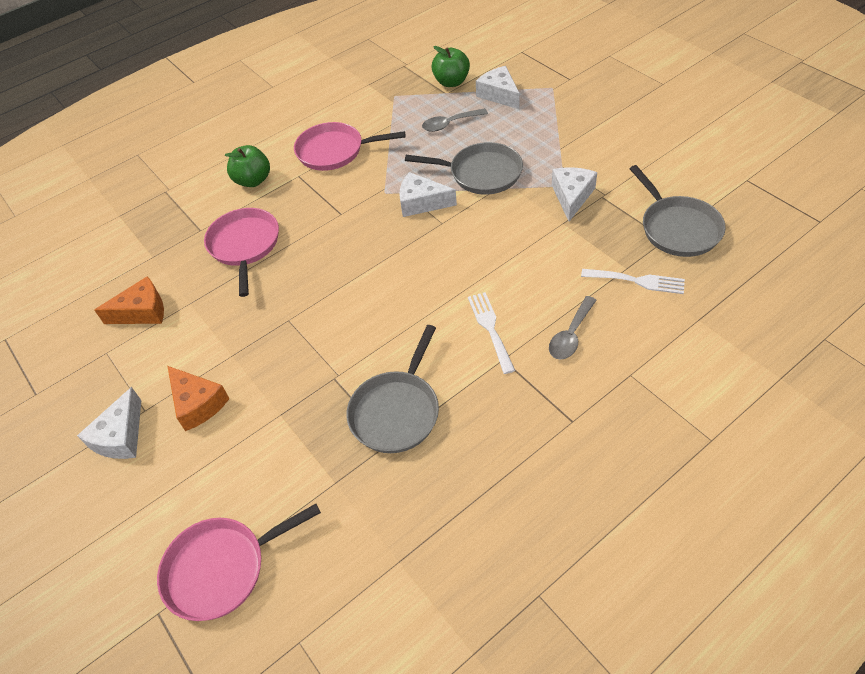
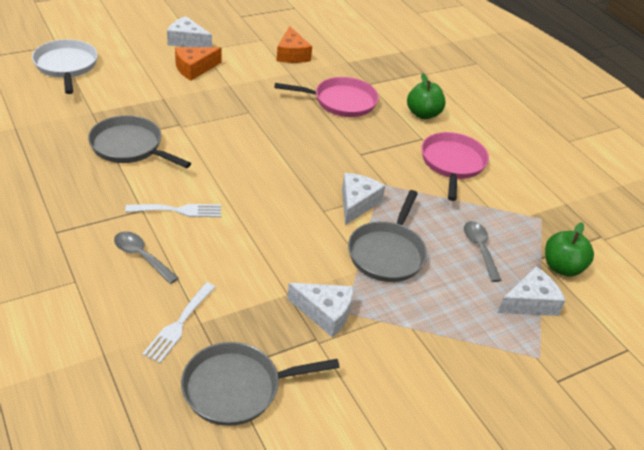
camera: 90 degrees right, 10 degrees down
(221, 568) = (66, 66): pink pan -> white pan

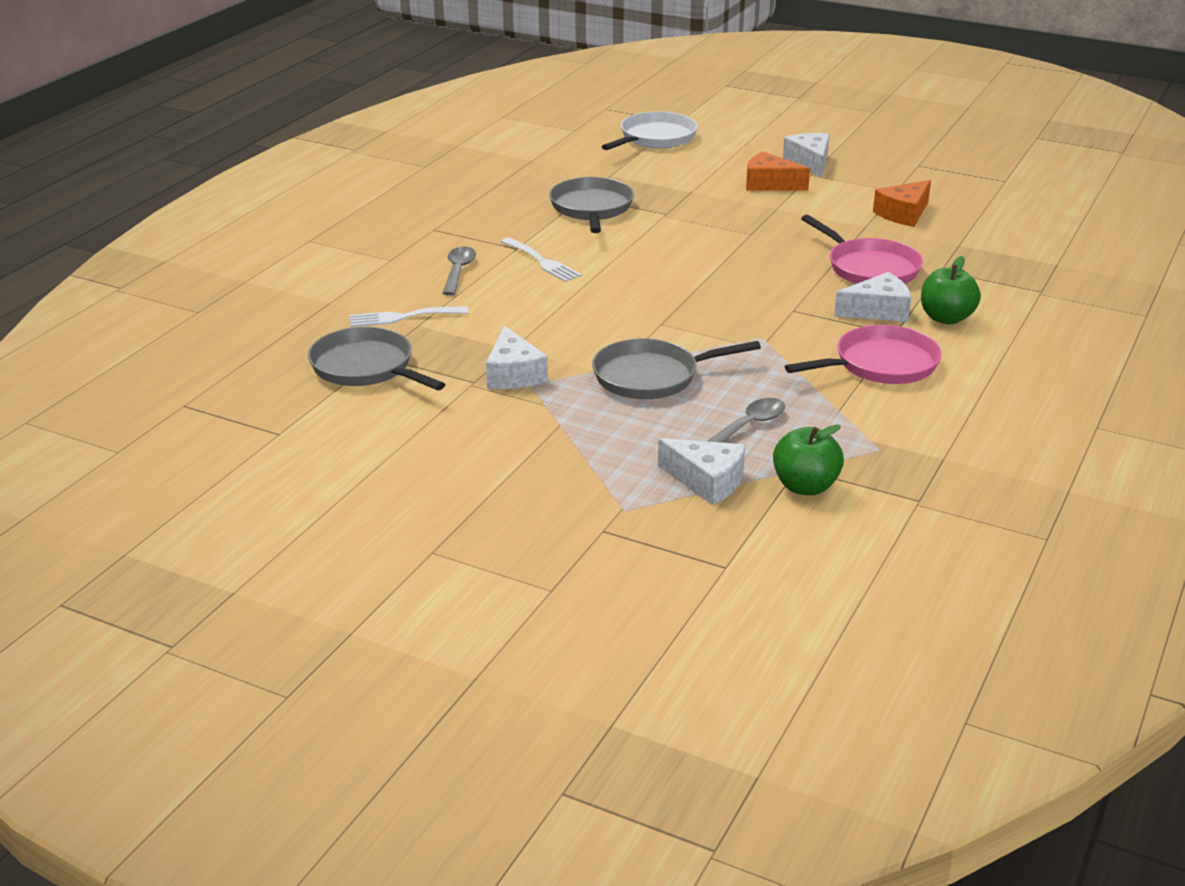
camera: 60 degrees right, 10 degrees down
(357, 203) = (703, 336): white cheese -> white cheese (878, 311)

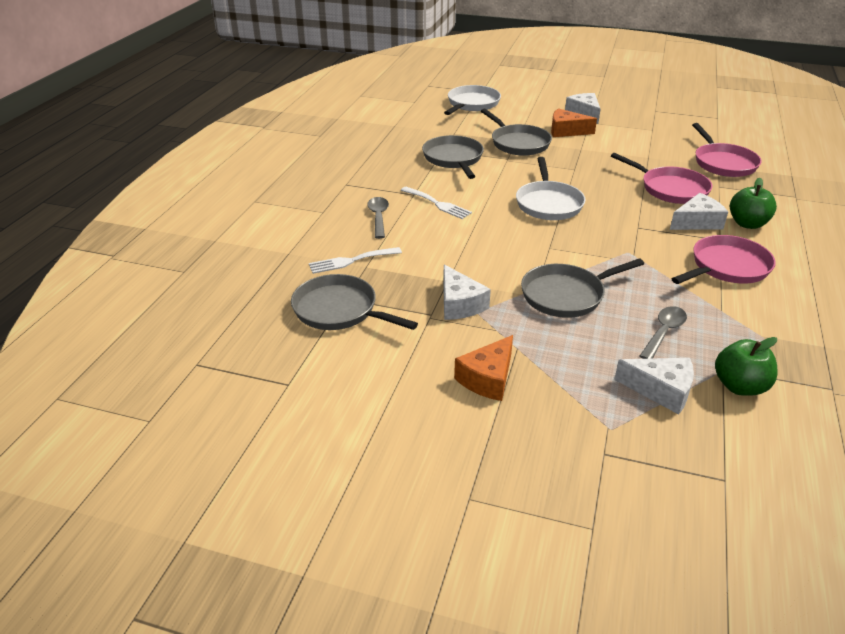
camera: 10 degrees left, 5 degrees up
(689, 273) = (548, 203): none -> white pan
(691, 195) = (518, 143): none -> grey pan
(903, 214) = (668, 146): orange cheese -> orange cheese (487, 378)
(968, 241) = (723, 163): none -> pink pan

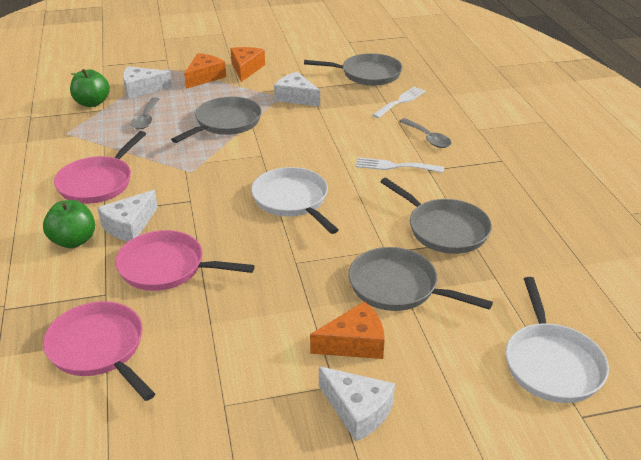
camera: 150 degrees right, 0 degrees up
(558, 383) = (204, 77): none -> orange cheese

